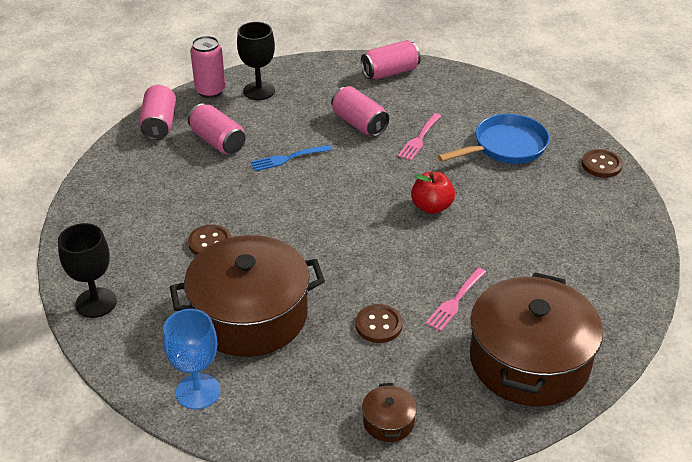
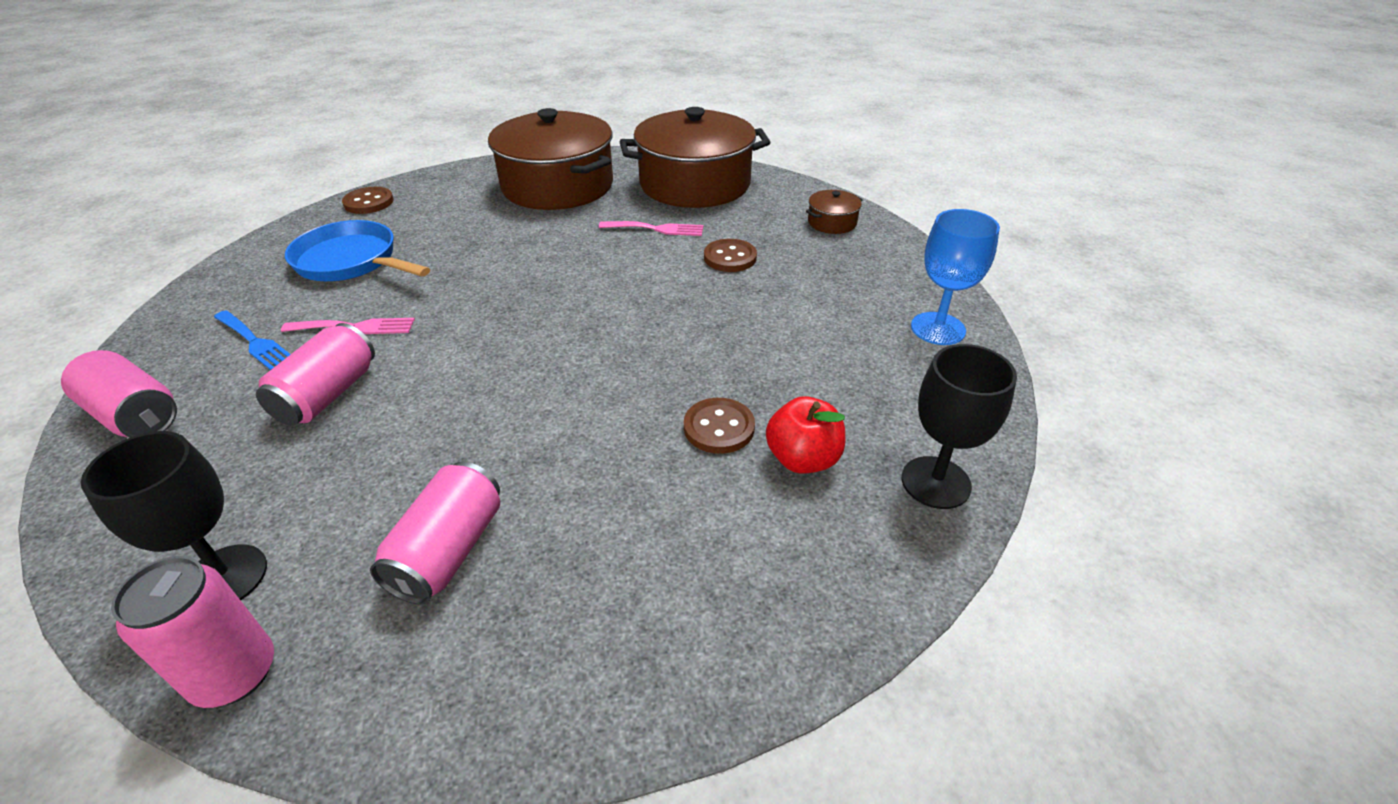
camera: 120 degrees left, 0 degrees up
(159, 124) = (417, 698): pink can -> none
(250, 315) = (804, 338): brown pot -> brown pot (557, 186)
(287, 158) = (463, 435): blue fork -> blue fork (255, 342)
(431, 207) = (510, 279): red apple -> red apple (803, 459)

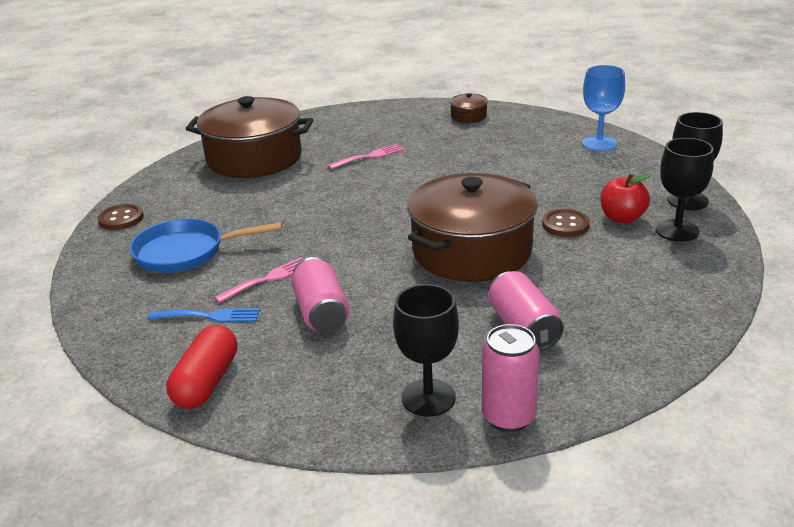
camera: 35 degrees left, 10 degrees down
(135, 415) = (206, 382): pink can -> red capsule
(695, 184) = (349, 125): brown pot -> brown pot (472, 251)
(730, 257) = (441, 154): brown button -> none
(848, 524) = (677, 230): none -> black goblet

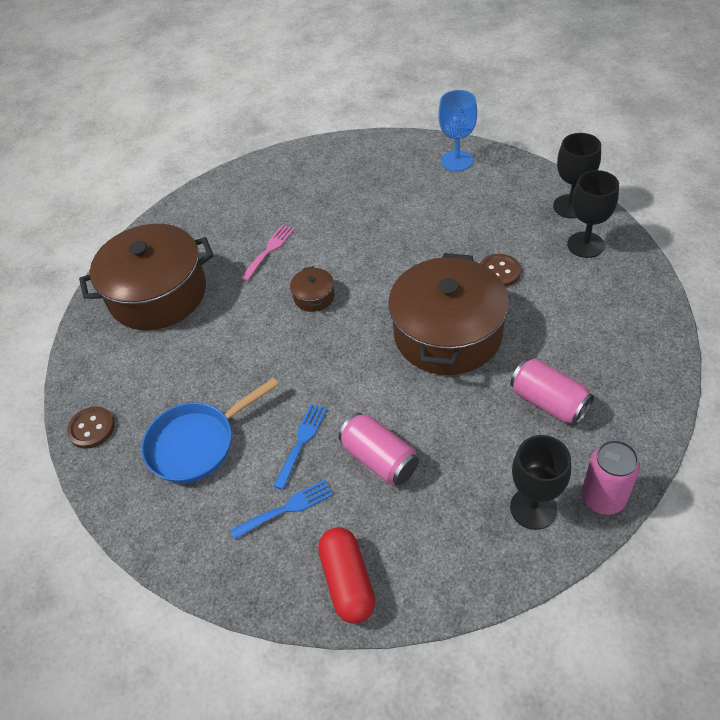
camera: 25 degrees left, 20 degrees up
(267, 279) = (301, 442): pink fork -> blue fork
(468, 116) = (319, 163): brown pot -> brown pot (314, 297)
(622, 218) = (536, 247): red apple -> none

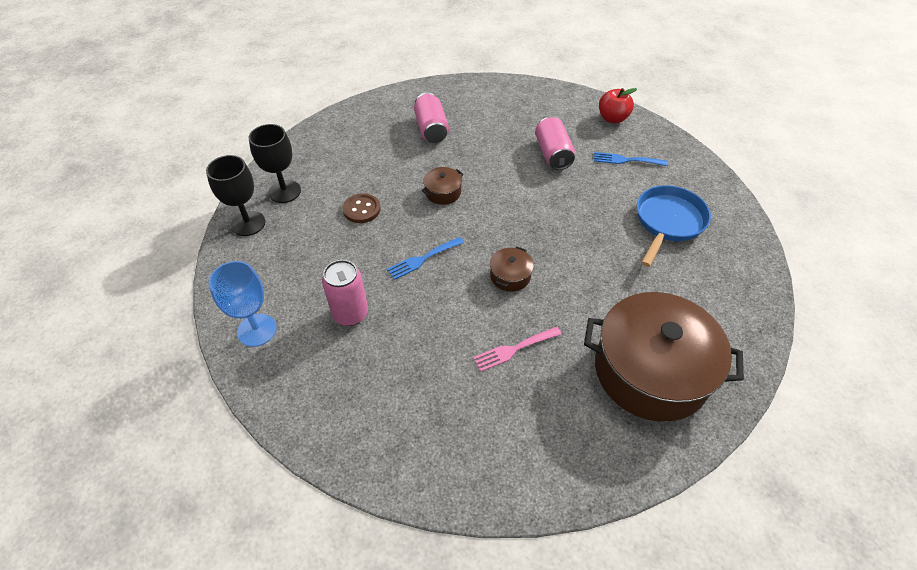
camera: 150 degrees left, 0 degrees up
(91, 428) = (751, 276): brown button -> none
(197, 443) = (668, 222): blue pan -> blue pan turned 60 degrees counterclockwise
(301, 442) = (594, 186): blue fork -> blue fork (423, 259)
(348, 581) = (612, 118): red capsule -> red apple
(448, 333) = (443, 192): brown pot -> brown pot, size x0.40
(533, 508) = (493, 98): black goblet -> none
(603, 498) = (457, 86): pink can -> pink can (350, 314)

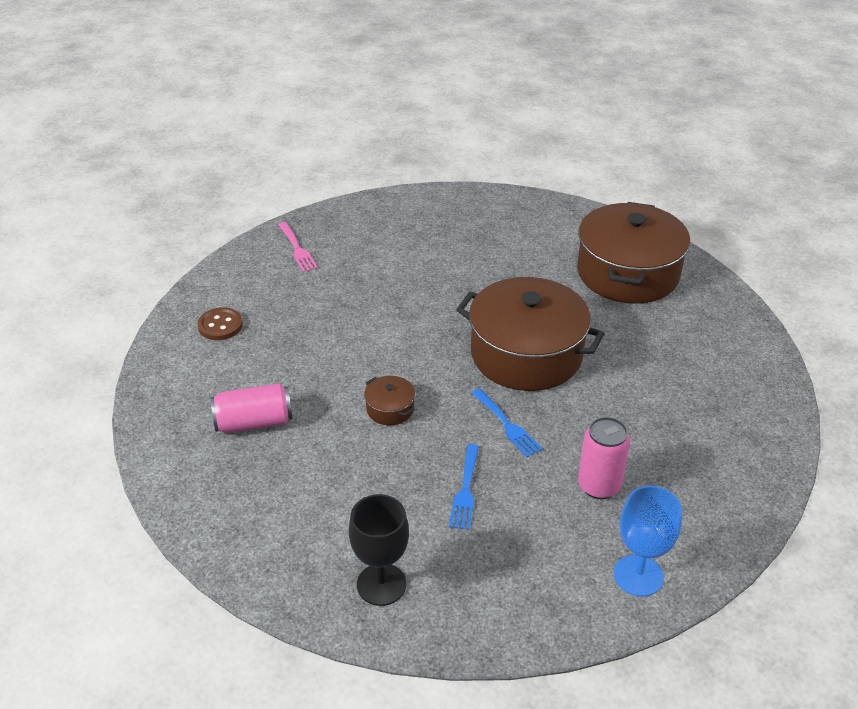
camera: 90 degrees left, 10 degrees down
(248, 223) = (451, 620): black goblet -> none
(361, 209) = (421, 489): brown button -> brown button (220, 325)
(510, 276) = (526, 354): brown pot -> brown pot, size x2.47
(514, 349) = (622, 355): pink fork -> pink fork (297, 249)
(553, 154) = (323, 311): pink can -> none
(612, 118) = (261, 258): red apple -> none
(626, 160) = (341, 256): blue fork -> blue fork (465, 490)
(668, 222) = (442, 240): blue pan -> none

